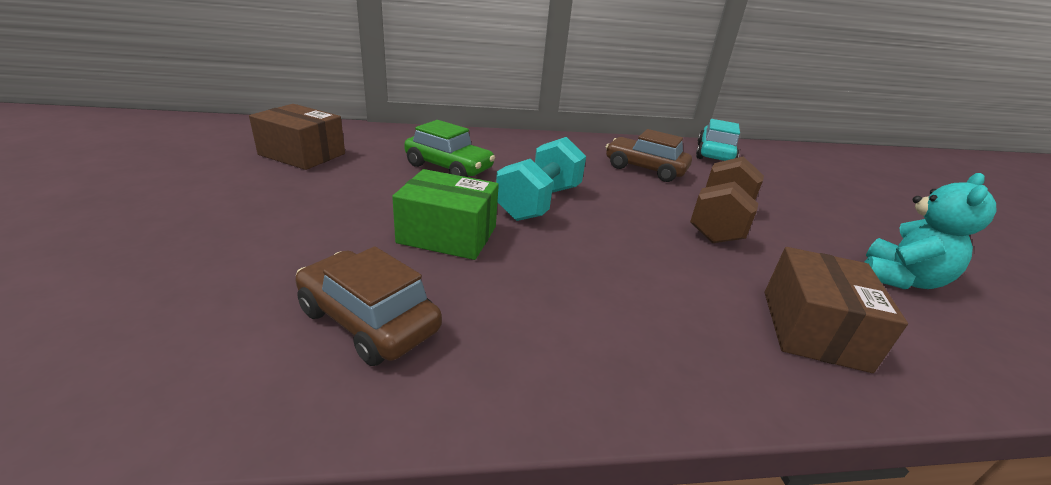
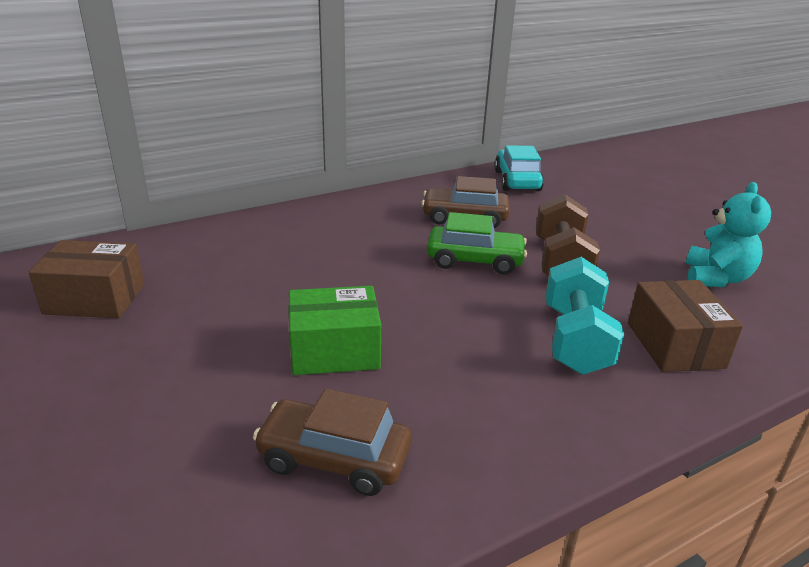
camera: 20 degrees left, 0 degrees up
(449, 167) = (273, 270): green car -> green car (475, 260)
(539, 203) = (393, 287): turquoise dumbbell -> turquoise dumbbell (575, 340)

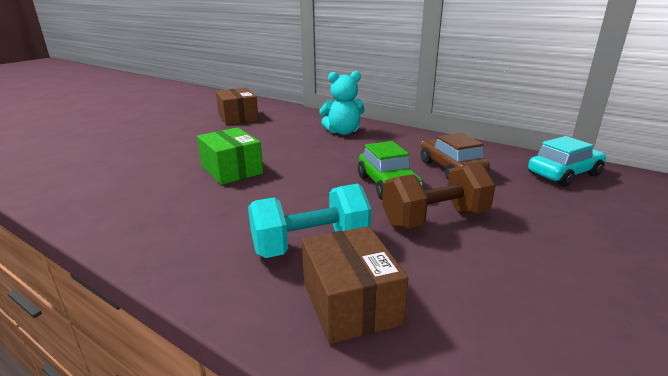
camera: 65 degrees right, 5 degrees down
(334, 458) = (134, 192): brown car -> none
(675, 345) = (350, 302): brown box -> brown box turned 75 degrees counterclockwise
(716, 278) = (544, 323): turquoise teddy bear -> turquoise teddy bear (343, 132)

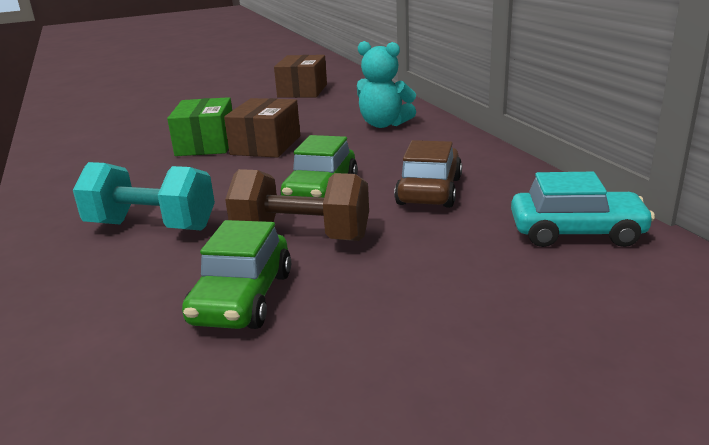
camera: 35 degrees right, 0 degrees up
(350, 302) = (100, 279): brown box -> brown box (266, 145)
(480, 274) = (242, 298): none -> green car

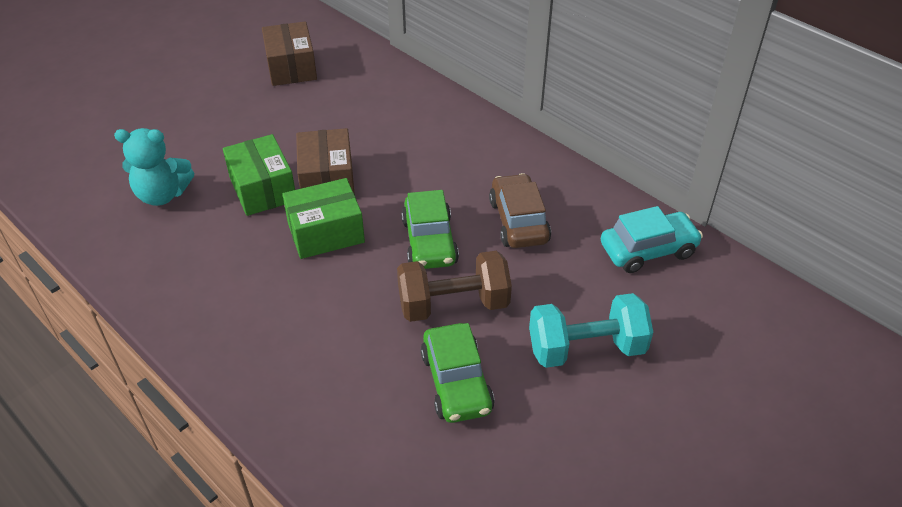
camera: 25 degrees left, 20 degrees up
(151, 226) = (315, 323): turquoise dumbbell -> turquoise dumbbell (586, 348)
(229, 173) = (326, 232): none -> green box
(384, 124) = (420, 122): turquoise teddy bear -> turquoise teddy bear (162, 195)

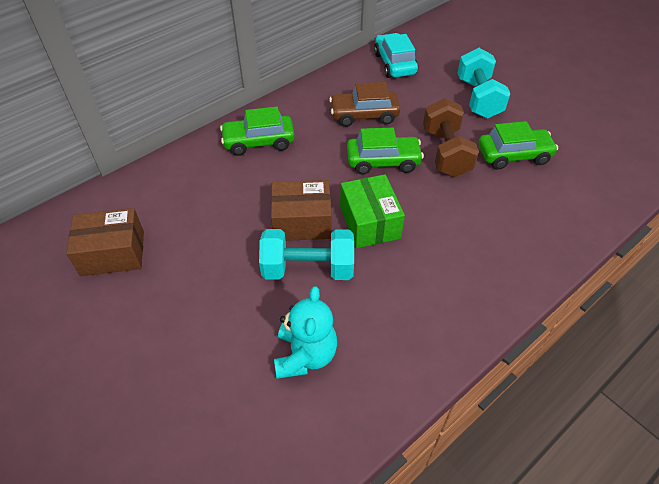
camera: 85 degrees left, 5 degrees up
(263, 189) = (308, 269): green box -> turquoise dumbbell
(452, 136) = (259, 142): none -> green car

